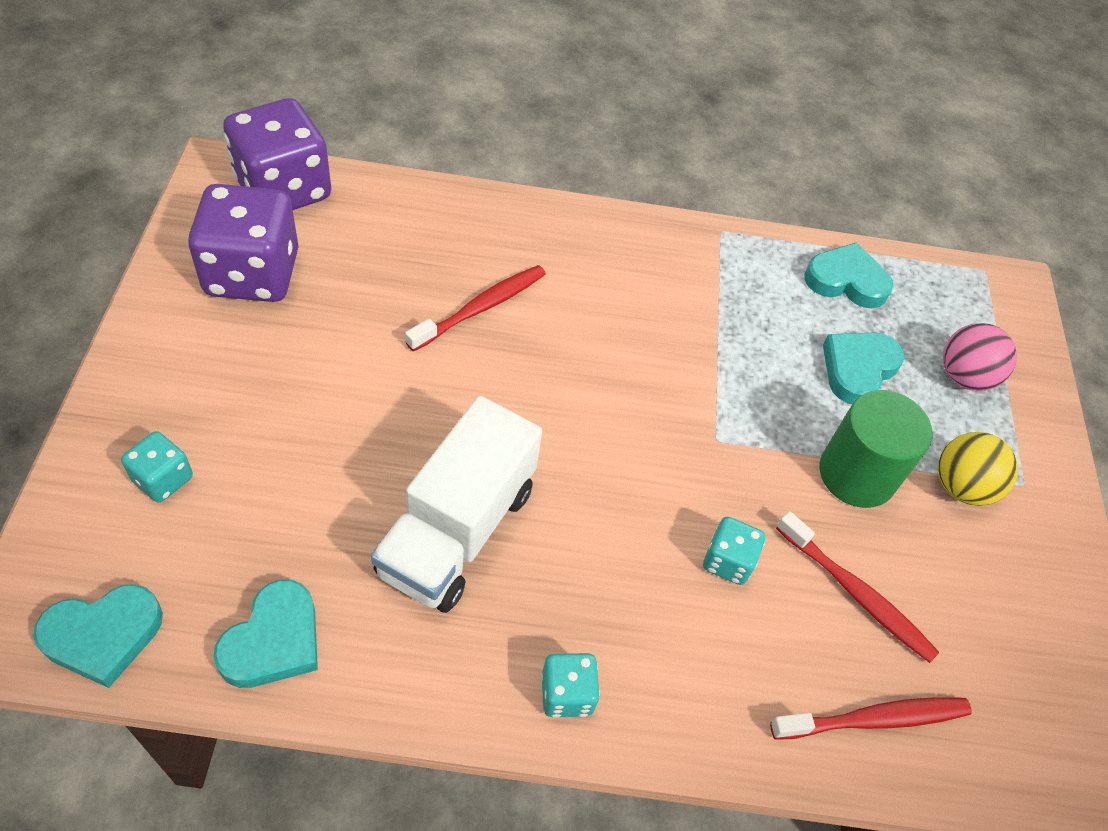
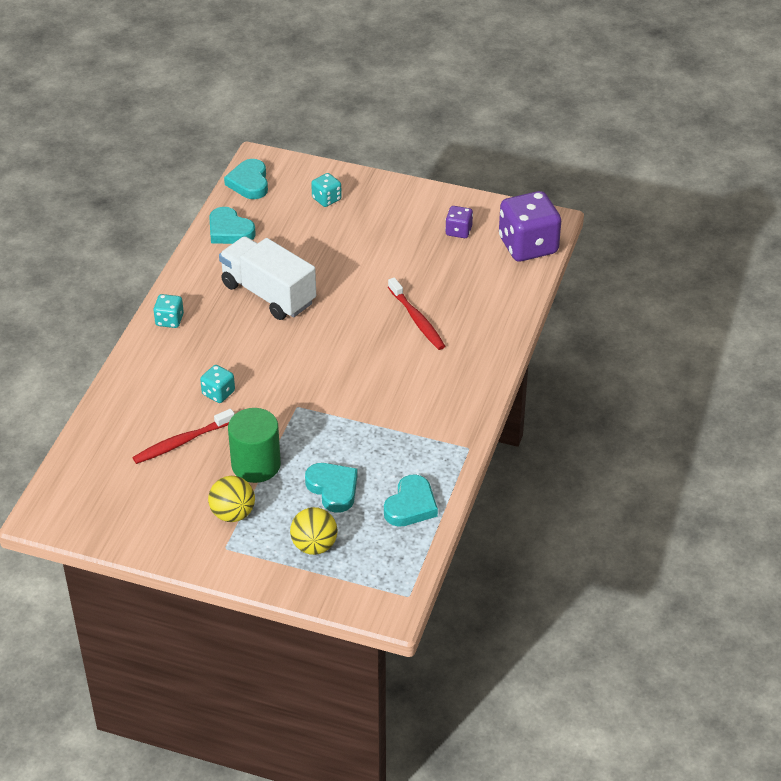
camera: 110 degrees right, 10 degrees down
(252, 274) = (458, 231): purple dice -> purple dice, size x0.48
(874, 719) = (114, 429): red toothbrush -> none
(964, 377) = (314, 546): pink ball -> yellow ball

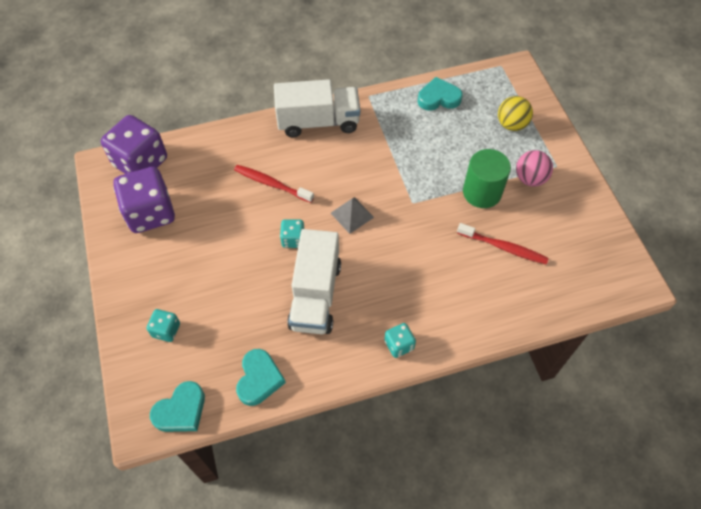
camera: 125 degrees left, 15 degrees up
(218, 393) = (442, 257): turquoise dice -> turquoise dice (293, 239)
(233, 514) = (530, 179): yellow ball -> pink ball
(326, 356) = (352, 215): none -> grey pyramid
(333, 489) = (462, 141): turquoise heart -> none
(417, 320) = (272, 184): red toothbrush -> red toothbrush turned 90 degrees counterclockwise
(458, 231) = (150, 213): purple dice -> purple dice, size x2.08
(467, 389) = (318, 122): none -> white truck

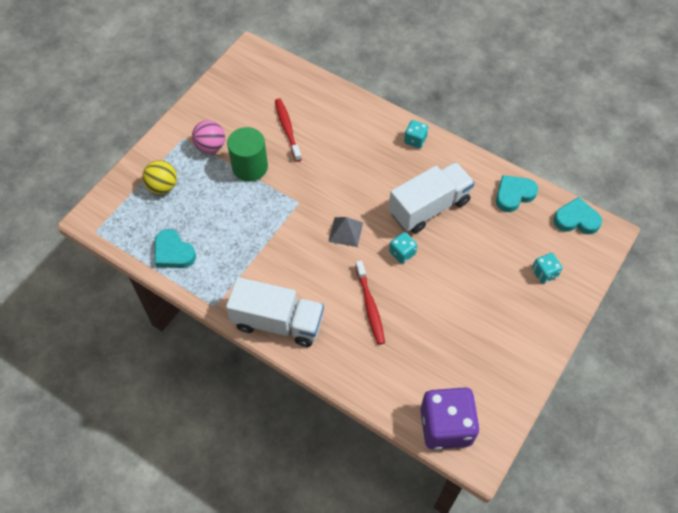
camera: 130 degrees left, 0 degrees up
(150, 213) = (479, 370): purple dice -> none
(318, 122) = (277, 322): white truck -> white truck turned 150 degrees clockwise

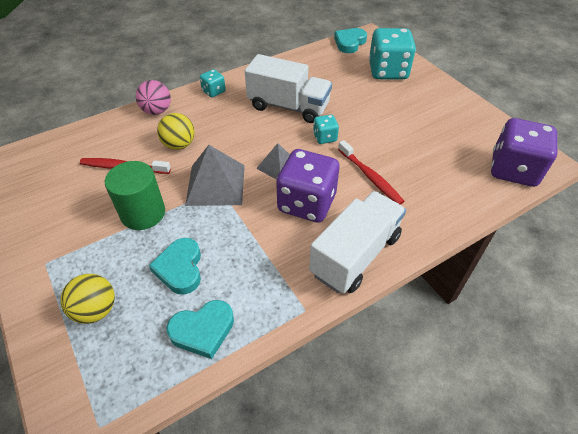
camera: 65 degrees left, 10 degrees down
(210, 146) = (83, 240): pink ball -> pink ball (157, 111)
(301, 198) = (216, 184): none -> grey pyramid
(314, 269) = (306, 203): none -> purple dice
(331, 151) = (179, 145): none -> yellow ball
(370, 306) = (370, 177): red toothbrush -> red toothbrush turned 45 degrees clockwise
(429, 207) = (288, 106): white truck -> white truck turned 120 degrees clockwise
(514, 195) = (308, 61): turquoise heart -> turquoise heart (180, 268)
(544, 273) = (388, 71): turquoise dice -> turquoise dice, size x2.08

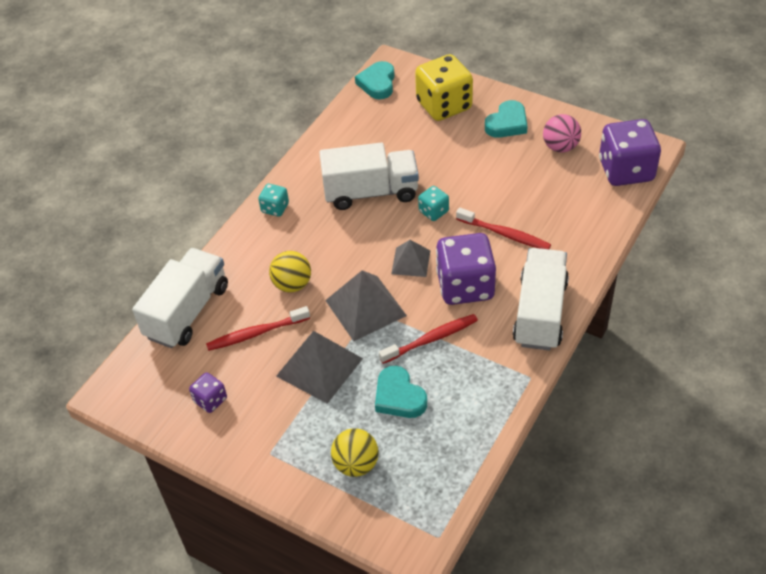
camera: 25 degrees left, 0 degrees up
(47, 200) = (210, 400): none -> purple dice
(95, 132) = (187, 312): none -> white truck
(143, 213) = (319, 367): green cylinder -> grey pyramid
(157, 111) = (232, 258): pink ball -> pink ball (560, 147)
(203, 330) = (460, 433): turquoise heart -> turquoise heart (507, 123)
(245, 233) = (431, 339): none -> red toothbrush
(388, 71) = (444, 105): turquoise dice -> yellow dice

